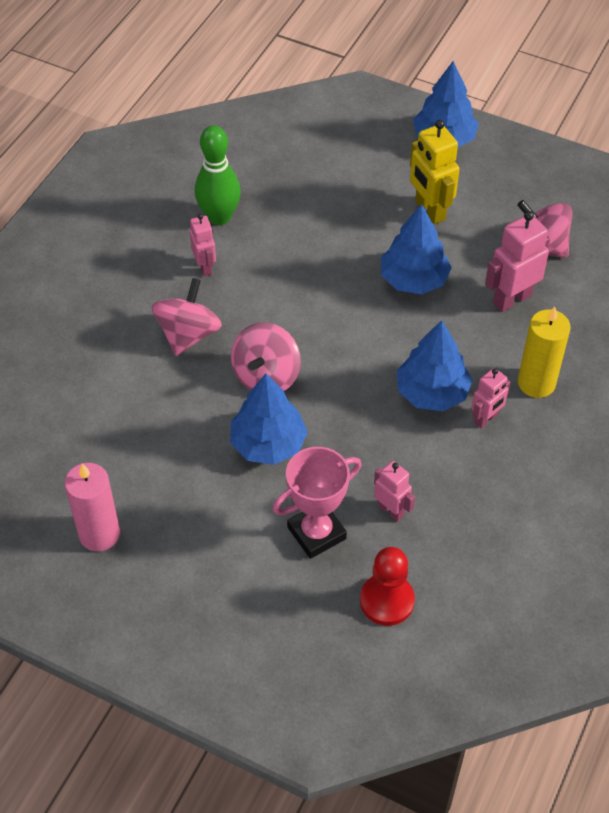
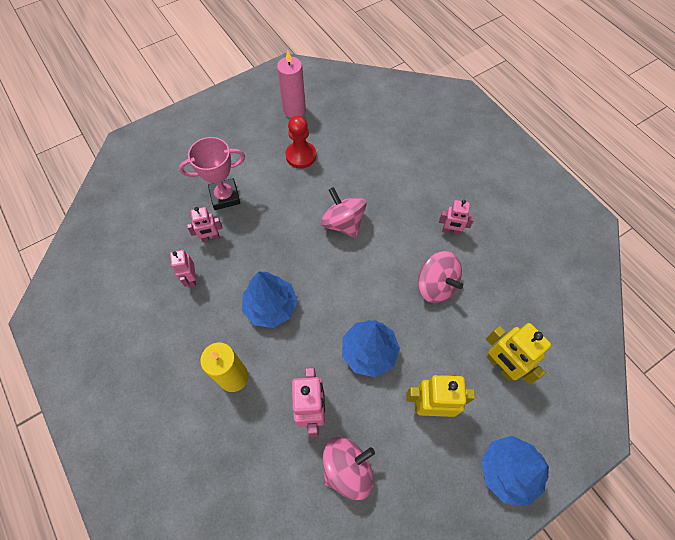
camera: 120 degrees right, 10 degrees up
(188, 334) = (399, 198): pink spinning top -> pink spinning top (436, 285)
(219, 217) = (493, 259): green bowling pin -> none
(268, 444) = (296, 201): blue tree -> none
(316, 533) = (225, 196): pink trophy -> pink trophy turned 75 degrees clockwise
(345, 173) = (500, 365): none -> yellow robot
(387, 601) = (163, 207): red pawn -> red pawn (301, 156)
(486, 419) = (230, 326): pink robot -> pink robot (191, 279)

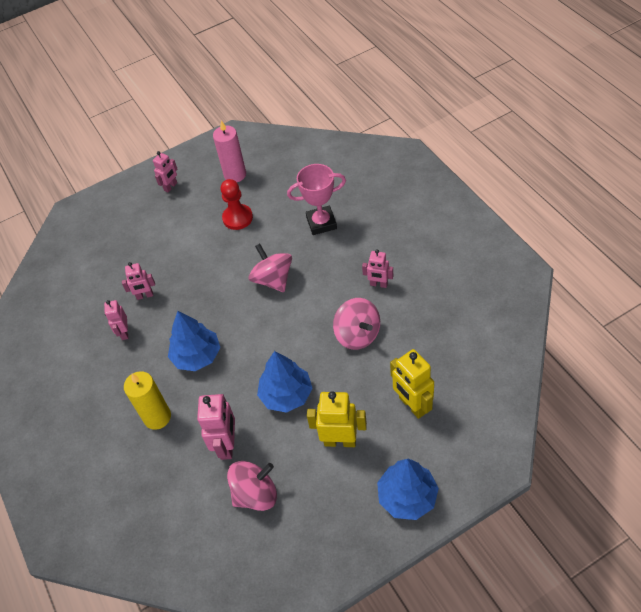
camera: 10 degrees right, 10 degrees down
(225, 196) = (161, 258): pink trophy -> pink trophy (321, 223)
(229, 120) = (171, 187): none -> pink robot

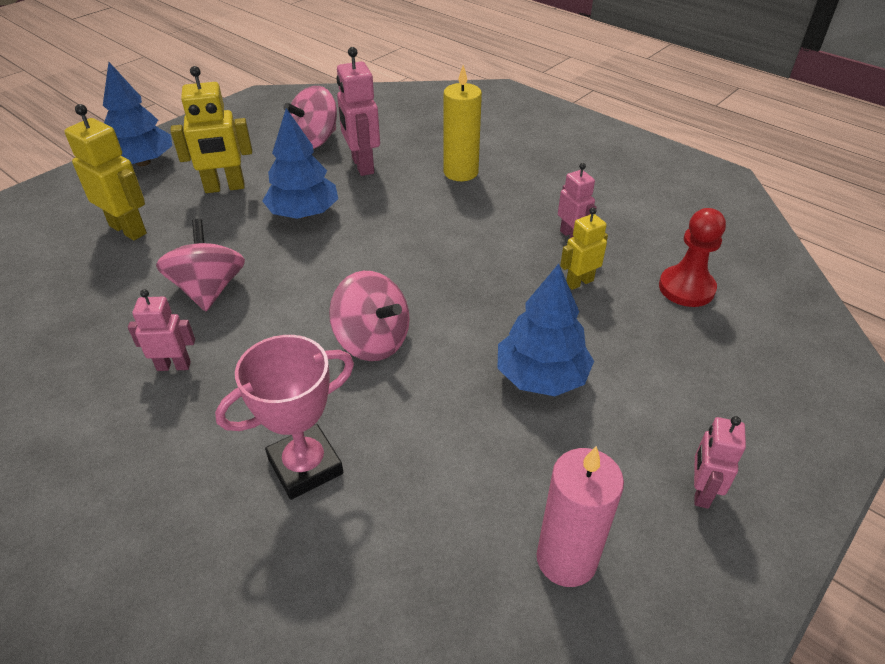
camera: 155 degrees right, 10 degrees down
(145, 296) = (579, 282): pink robot -> yellow robot
(197, 356) = (447, 229): blue tree -> blue tree (541, 376)
(237, 218) = (497, 443): red pawn -> red pawn (686, 288)
(357, 334) = (209, 289): pink spinning top -> pink spinning top turned 45 degrees clockwise

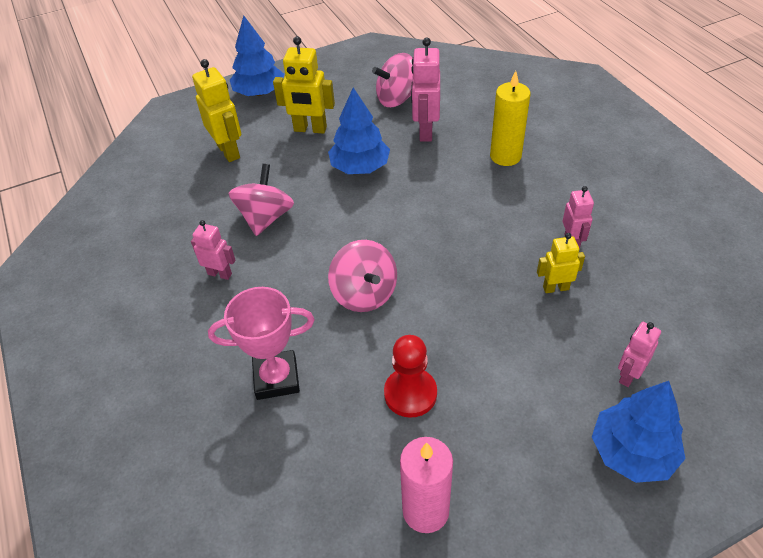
camera: 25 degrees right, 5 degrees up
(541, 376) = (480, 362): blue tree -> blue tree (632, 452)
(686, 288) = (650, 319): red pawn -> red pawn (410, 393)
(701, 491) = (558, 498): pink robot -> pink robot (628, 375)

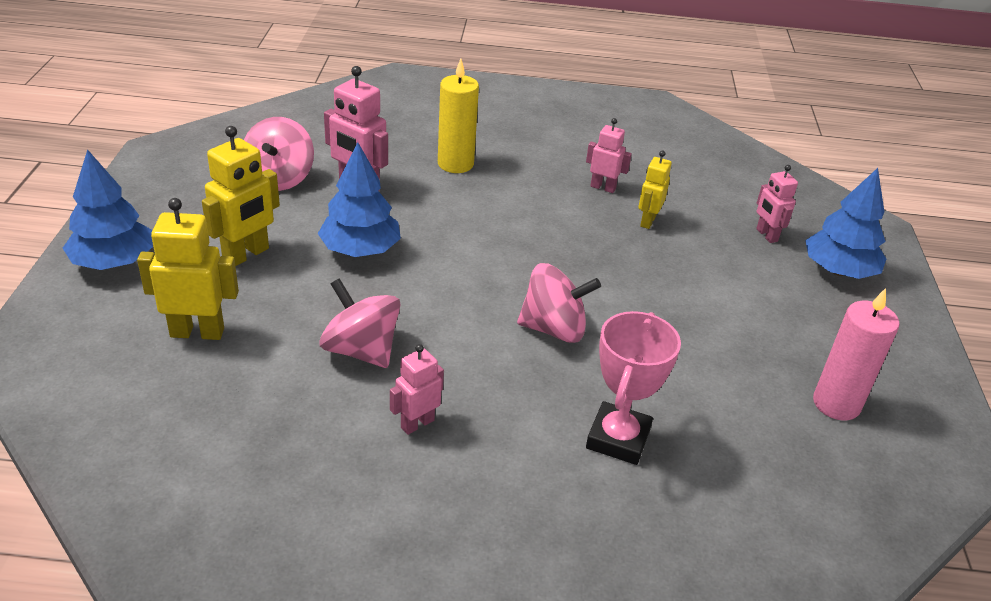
camera: 65 degrees left, 10 degrees down
(410, 393) = (704, 356): red pawn -> none

